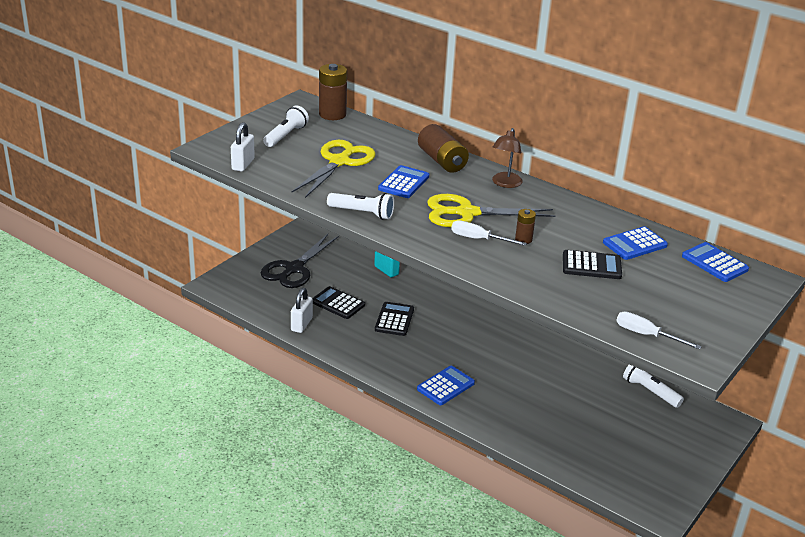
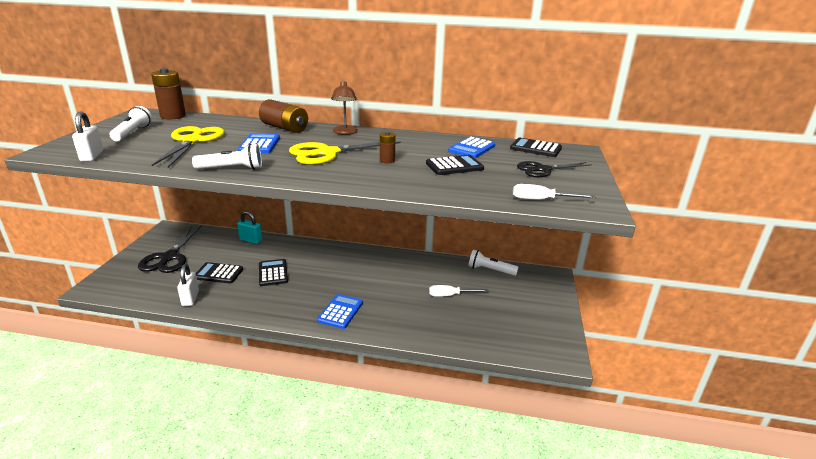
camera: 25 degrees left, 5 degrees down
(478, 239) = (350, 167): white screwdriver -> white screwdriver (450, 295)
(690, 296) = (543, 170): none -> black scissors
(714, 263) = (535, 148): blue calculator -> black calculator

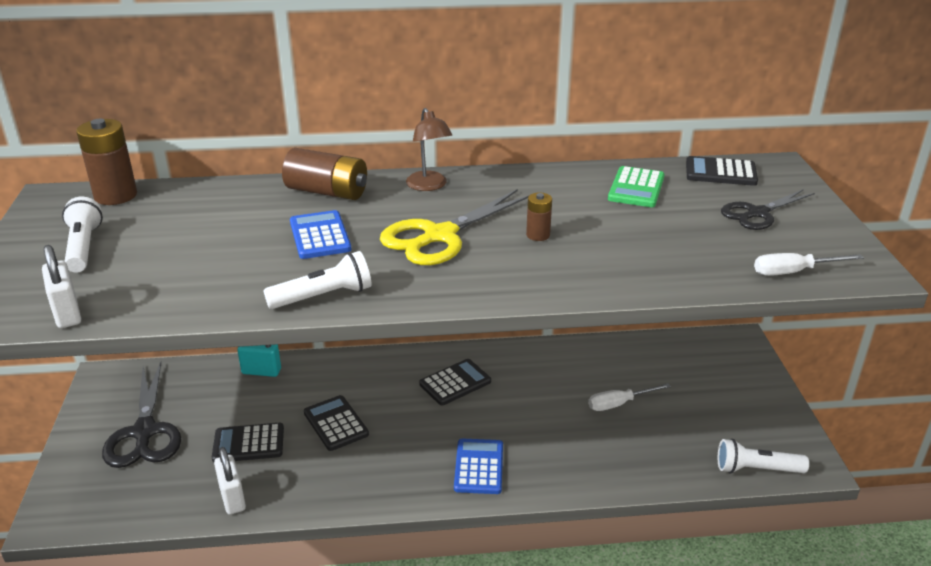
camera: 15 degrees left, 5 degrees up
(192, 141) = (204, 247): yellow scissors -> none
(454, 166) = (638, 229): black calculator -> black calculator (455, 383)
(472, 148) = (636, 188): blue calculator -> green calculator
(490, 270) = (651, 350): white flashlight -> white flashlight (756, 469)

